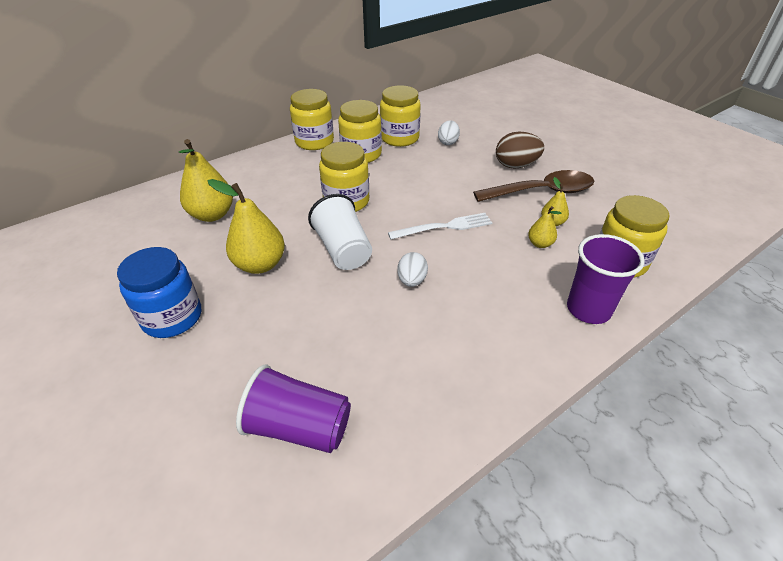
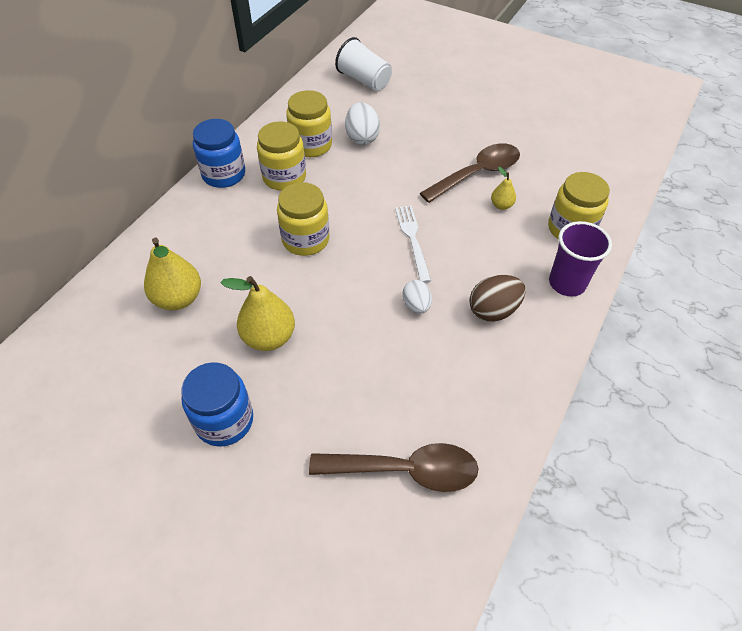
camera: 25 degrees left, 10 degrees up
(299, 427) = (405, 470): purple cup -> brown spoon
(314, 142) = (224, 174): yellow jar -> blue jar
(343, 250) = (337, 295): white cup -> white cup (364, 80)
(444, 227) = (413, 240): white fork -> white fork turned 60 degrees counterclockwise
(448, 142) = (362, 137): white egg -> white egg, size x1.52
(516, 165) = (440, 149): brown egg -> brown egg (493, 310)
(540, 244) = (502, 231): yellow pear -> none

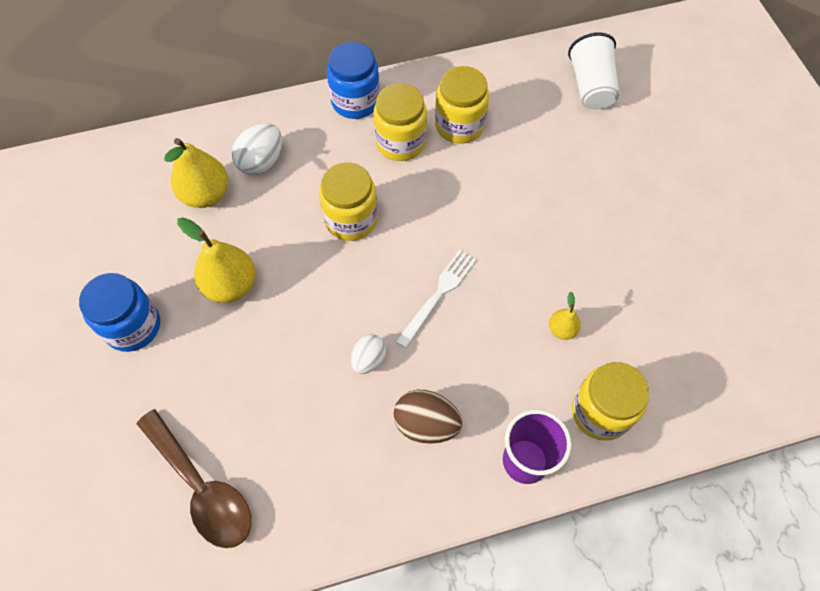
camera: 45 degrees right, 10 degrees up
(362, 137) = (515, 151): white egg -> white egg (261, 162)
(477, 173) = (580, 276): brown spoon -> none

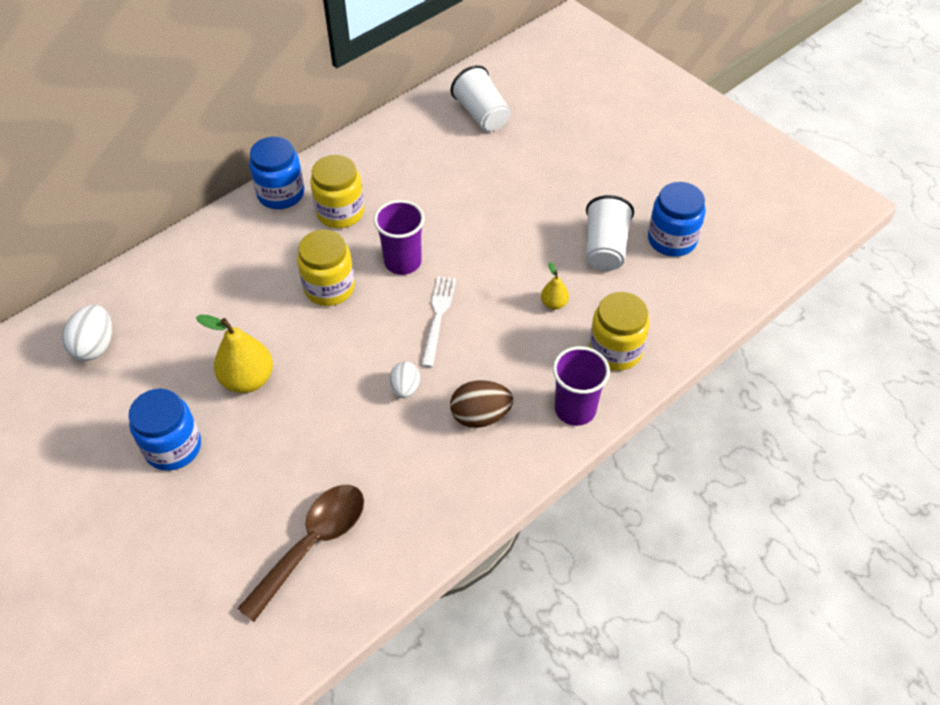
camera: 25 degrees left, 10 degrees down
(202, 488) = (313, 544): brown spoon -> brown spoon turned 75 degrees counterclockwise
(206, 195) = (182, 317): yellow pear -> none
(261, 162) = (220, 272): white egg -> white egg (95, 346)
(433, 220) = (403, 262): none -> purple cup
(459, 125) = (385, 181): yellow jar -> none
(647, 288) = (605, 248): none -> white cup
(725, 308) = (672, 240): none -> blue jar

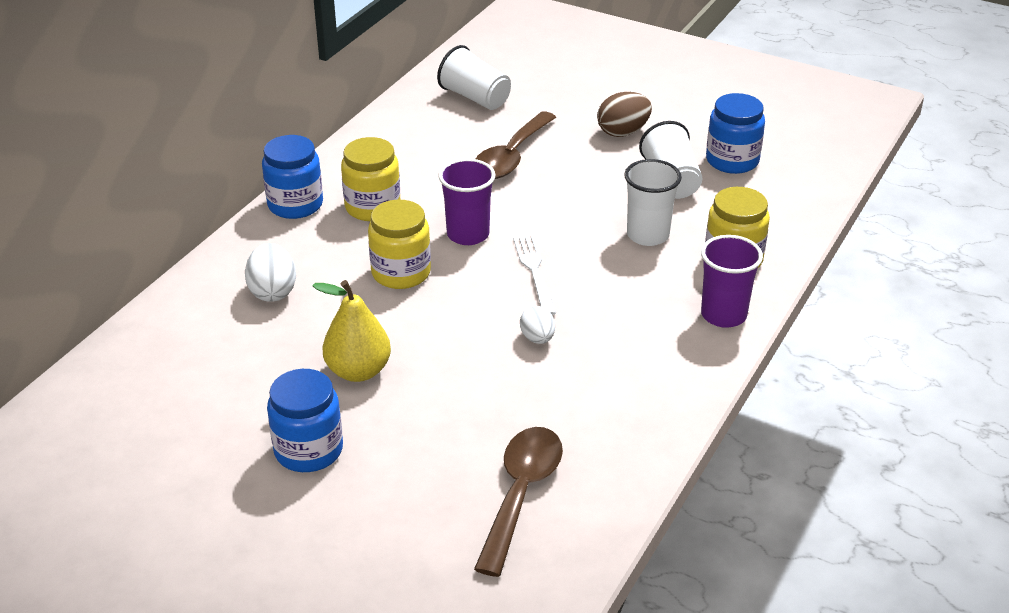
camera: 20 degrees left, 15 degrees down
(95, 346) = (157, 383): white egg -> white egg (273, 291)
(480, 187) = (511, 157): none -> brown spoon
(480, 416) = (631, 343): brown egg -> brown egg (623, 132)
(554, 303) = (648, 235): yellow pear -> white cup

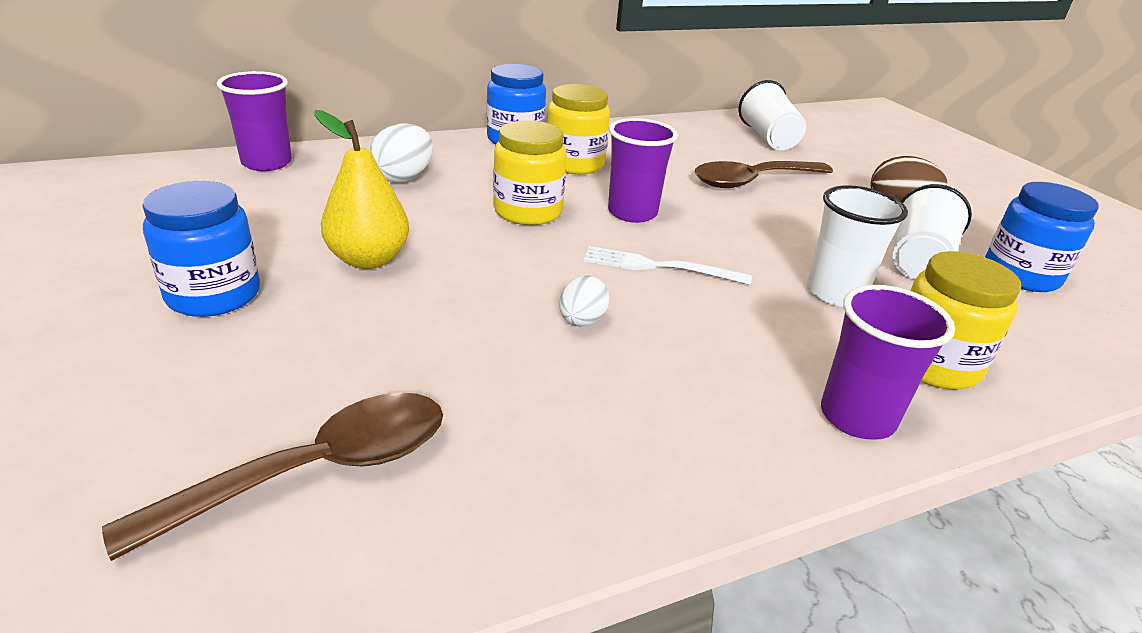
camera: 35 degrees right, 5 degrees down
(147, 337) = (266, 163): none -> purple cup
(535, 272) = (660, 267): white fork -> white fork turned 105 degrees counterclockwise

